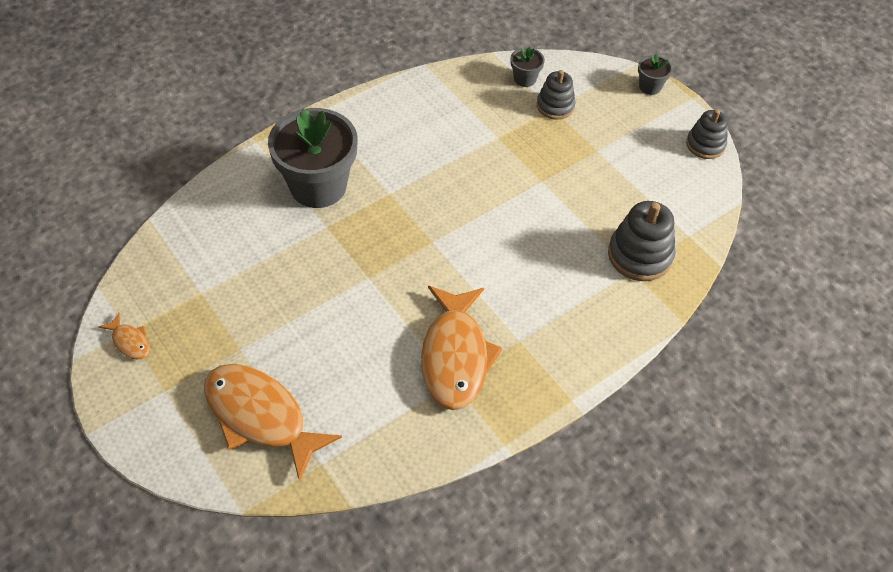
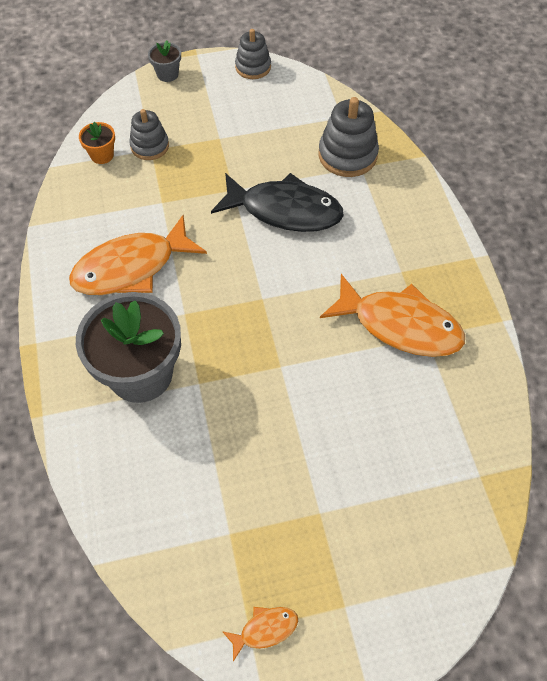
camera: 65 degrees left, 5 degrees up
(260, 417) = (410, 516): orange fish -> orange fish (131, 267)
(525, 79) = (102, 155): grey flower pot -> orange flower pot
(540, 227) = (284, 210): none -> black fish

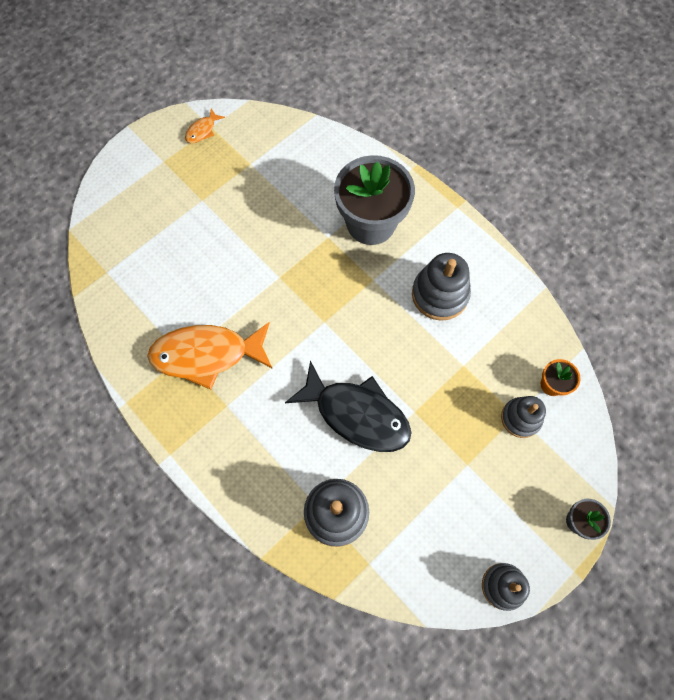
camera: 150 degrees right, 10 degrees up
(131, 267) = (439, 294): orange fish -> grey stacking toy
(284, 210) = (356, 414): black fish -> black fish turned 135 degrees counterclockwise

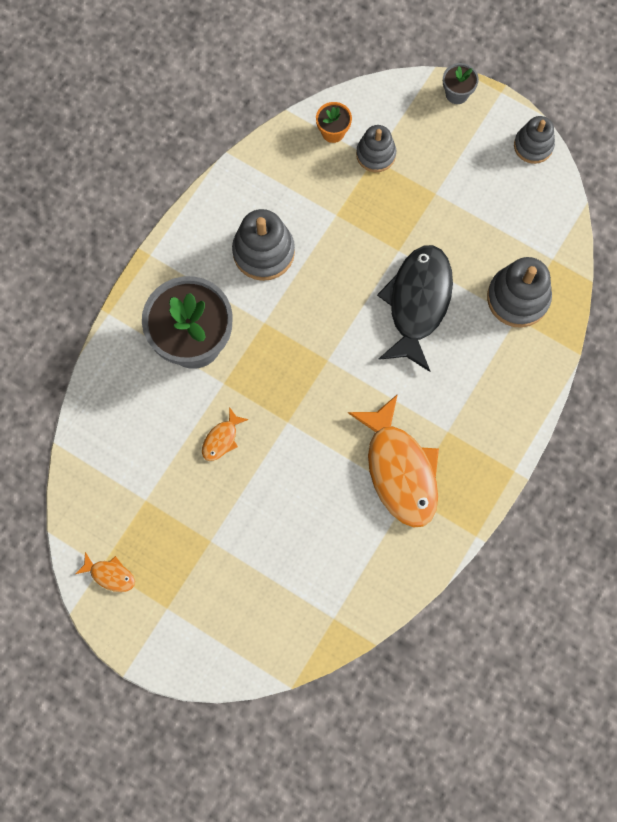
camera: 105 degrees left, 5 degrees up
(281, 225) = (221, 439): none -> orange fish

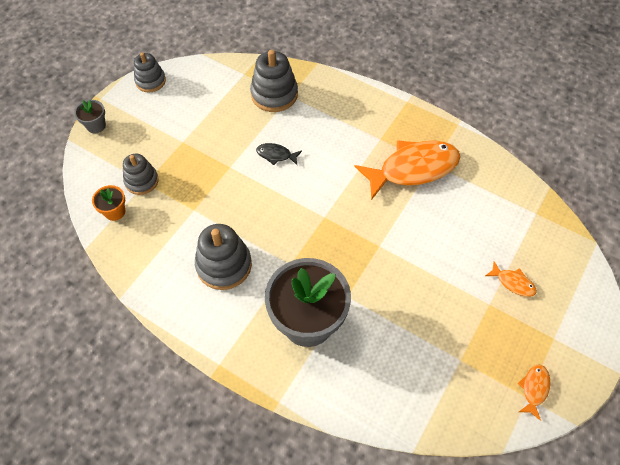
camera: 90 degrees left, 15 degrees down
(221, 439) = (398, 296): orange fish -> orange fish (513, 282)
(417, 303) = (276, 155): black fish -> black fish, size x0.44

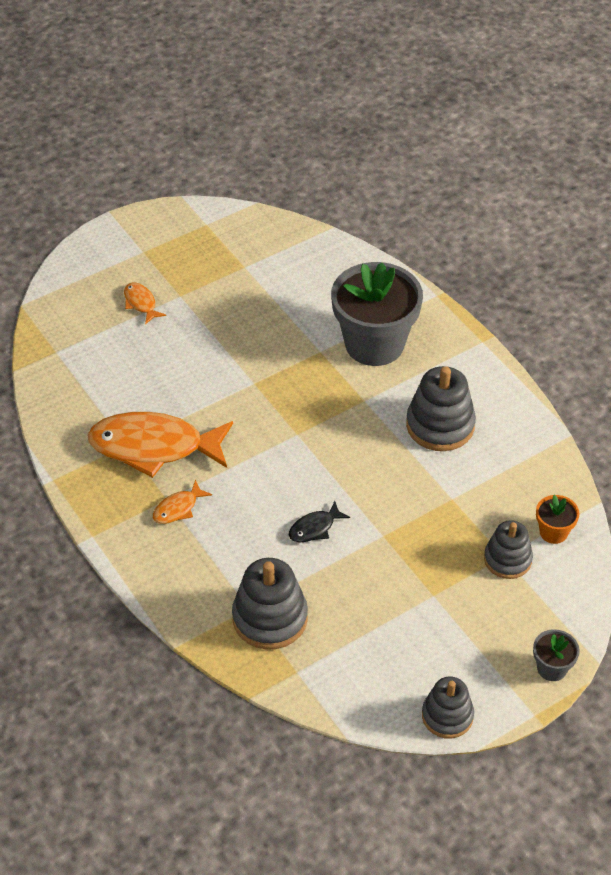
camera: 155 degrees left, 10 degrees down
(276, 155) = (315, 528): black fish -> black fish turned 105 degrees clockwise
(534, 389) = (195, 227): orange fish -> orange fish (178, 508)

